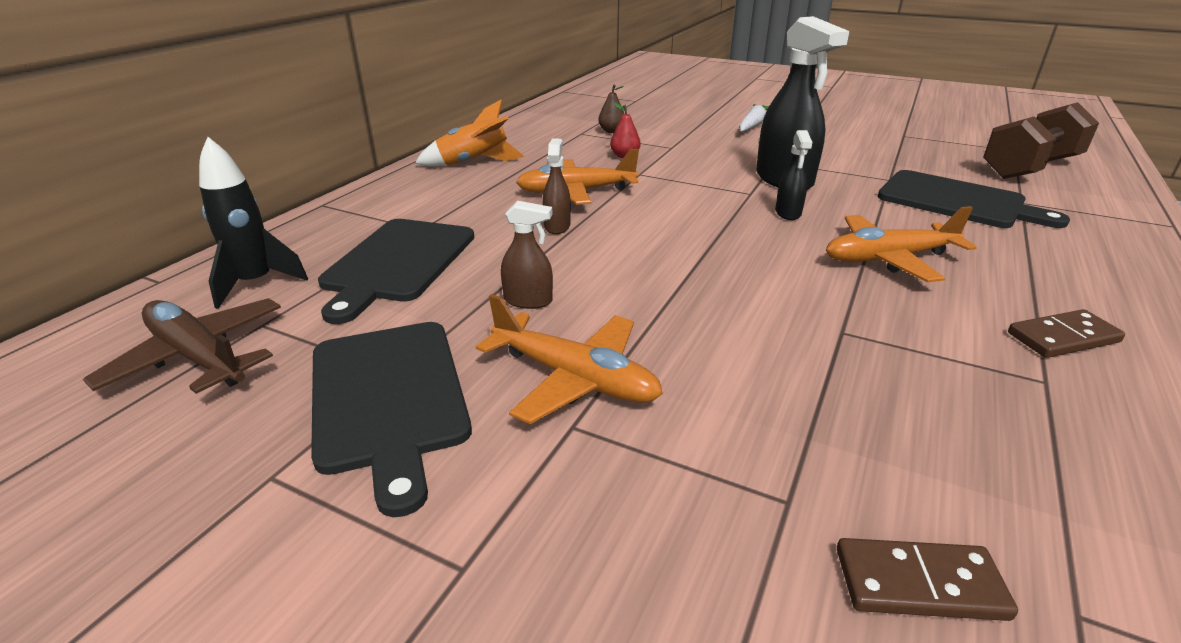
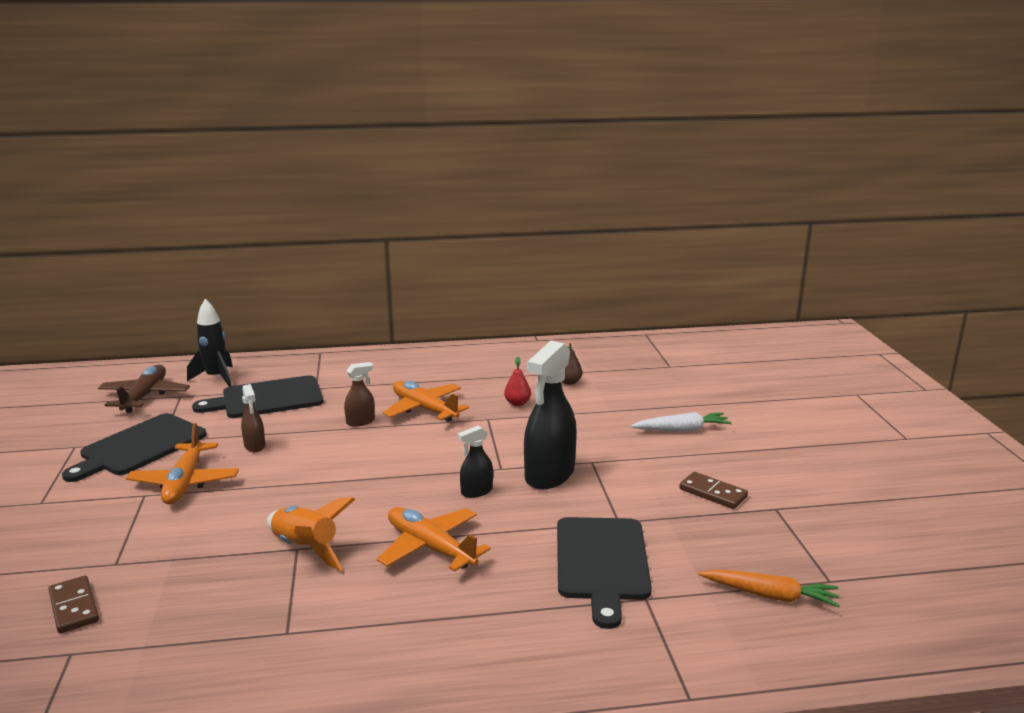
camera: 55 degrees right, 10 degrees down
(474, 163) = (435, 363): orange rocket -> orange rocket (306, 548)
(1030, 168) = (770, 595): brown dumbbell -> orange carrot
(1063, 338) = (358, 636): brown domino -> brown domino (713, 493)

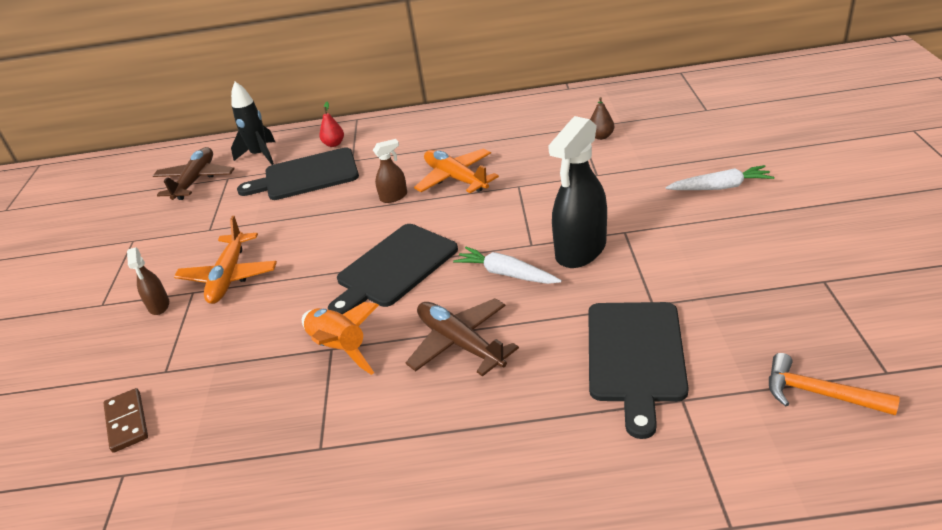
camera: 10 degrees right, 15 degrees up
(140, 447) = (190, 237): black cutting board -> black cutting board (394, 268)
(254, 446) = (294, 231): brown spray bottle -> brown spray bottle (159, 305)
(430, 547) = (460, 343): orange plane -> brown plane
(476, 491) = (506, 274): black spray bottle -> white carrot
(517, 403) = (548, 165): red pear -> red pear (334, 144)
(713, 493) = (754, 264): brown domino -> none
(770, 595) = (819, 393): orange carrot -> orange hammer

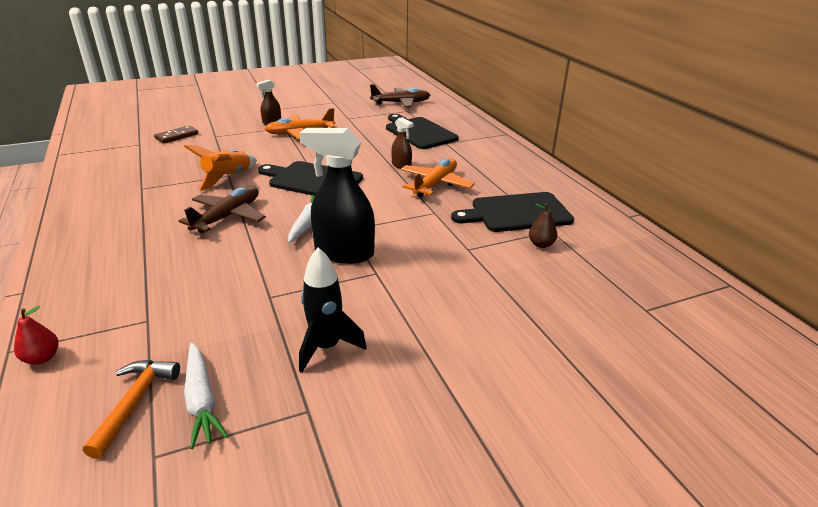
camera: 65 degrees right, 5 degrees down
(260, 155) = (439, 114): black rocket -> black rocket (326, 347)
(334, 144) = (465, 133): red pear -> red pear (42, 358)
(635, 356) = (203, 292): black cutting board -> black cutting board (517, 213)
(720, 187) = (473, 327): white carrot -> white carrot (201, 400)

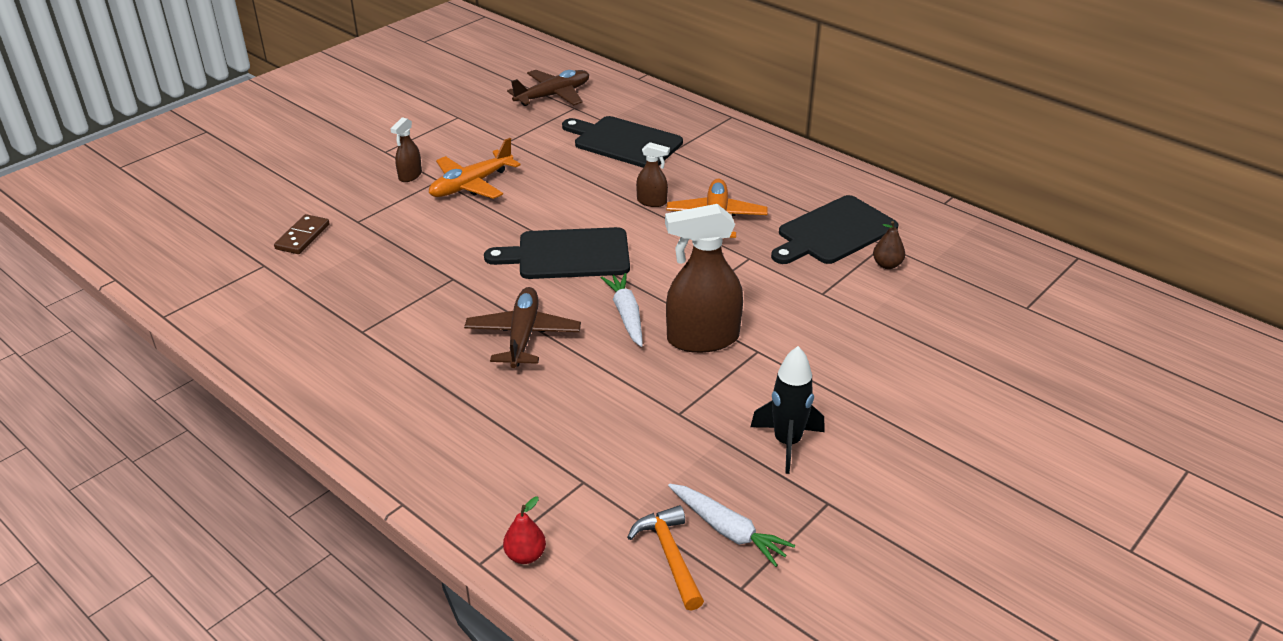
camera: 25 degrees left, 5 degrees up
(228, 178) = (457, 282): orange rocket -> none
(344, 253) = (702, 339): black spray bottle -> brown spray bottle

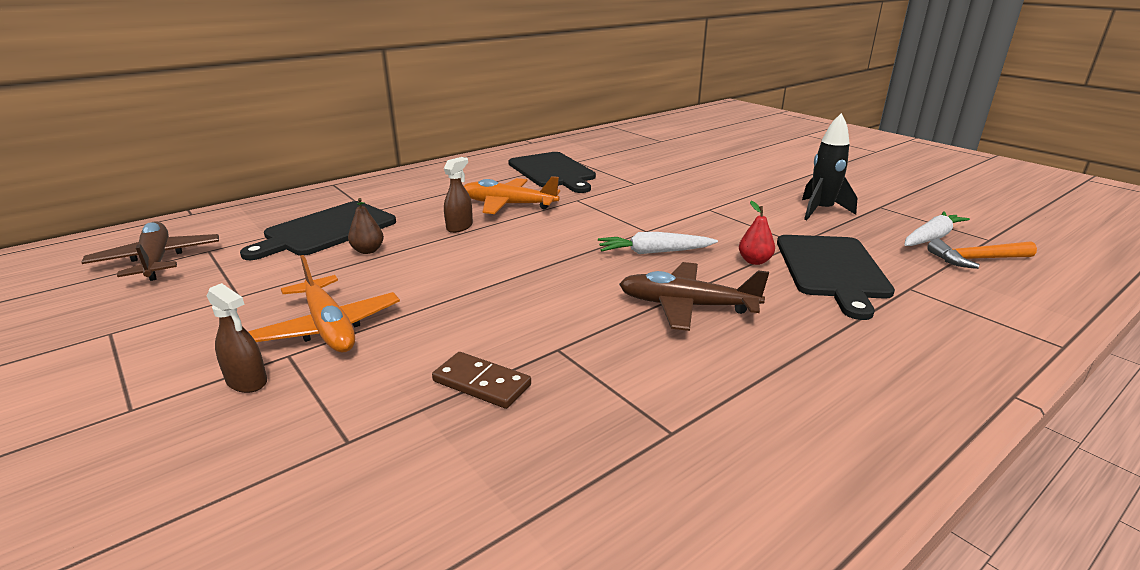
camera: 80 degrees left, 10 degrees down
(302, 237) = (353, 518): brown domino -> brown domino (481, 383)
(525, 555) = (1030, 321): red pear -> red pear (754, 261)
(568, 254) = (536, 273): black cutting board -> black cutting board (832, 269)
(702, 339) = (693, 225): brown spray bottle -> none
(887, 265) = (603, 163): brown pear -> brown pear (368, 251)

